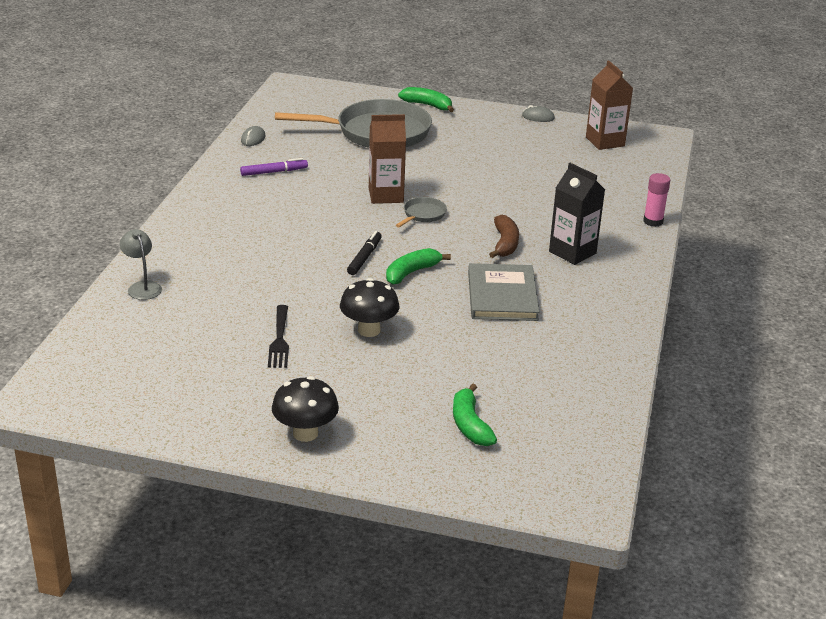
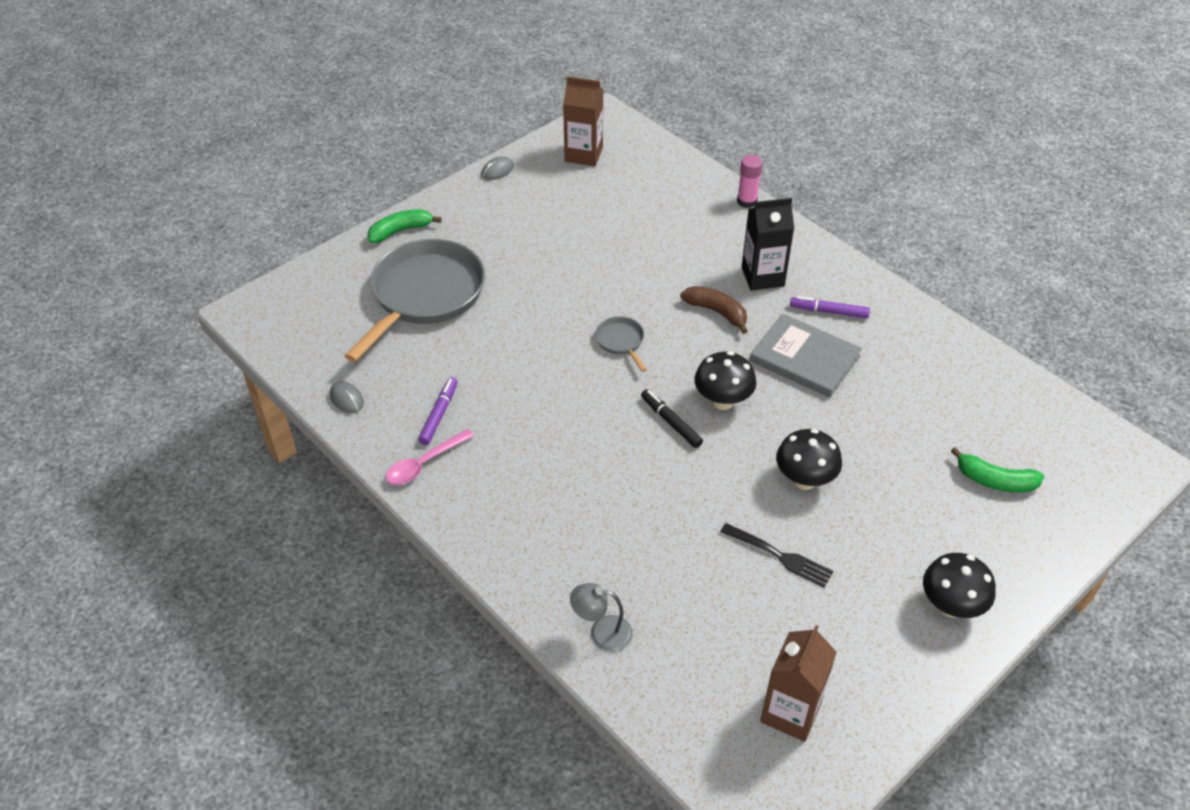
camera: 55 degrees left, 15 degrees up
(225, 181) = (424, 464): none -> pink spoon
(386, 195) = (561, 350): brown carton -> brown carton (790, 712)
(411, 272) = (722, 401): green banana -> black mushroom
(572, 293) = (829, 311): none -> purple marker

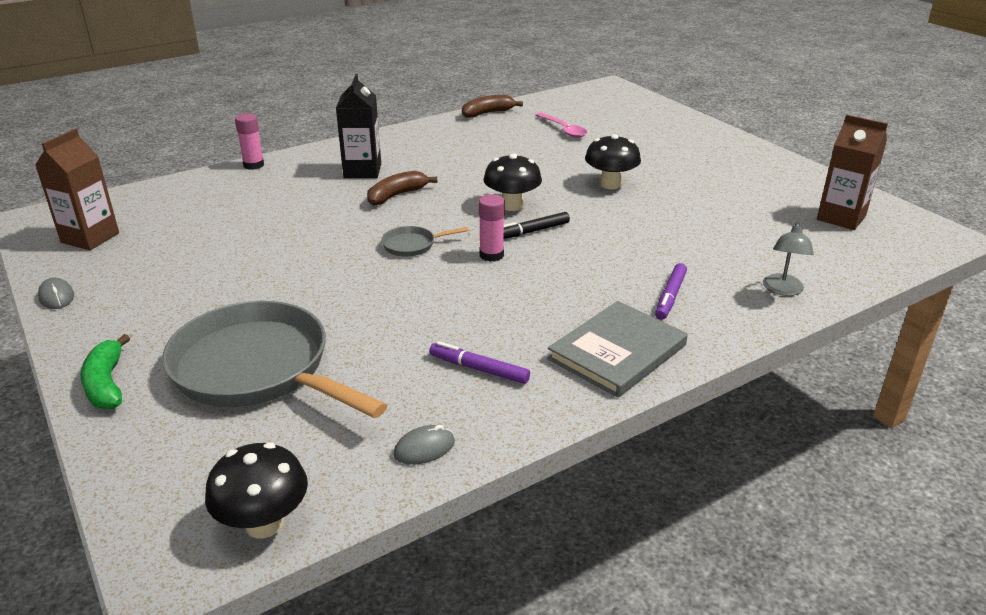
camera: 80 degrees left, 15 degrees down
(424, 464) = (557, 385): pink spoon -> pink spoon (564, 130)
(616, 398) = (491, 255): none -> pink glue stick
(779, 556) = (690, 204): black fork -> none
(804, 358) = (474, 167): grey book -> grey book (617, 352)
(829, 311) = (423, 151): purple marker -> purple marker (670, 297)
(951, 606) = (732, 153): black mushroom -> black mushroom (264, 524)
(968, 348) = (487, 113): none -> brown banana
(995, 481) = (619, 124): green banana -> none

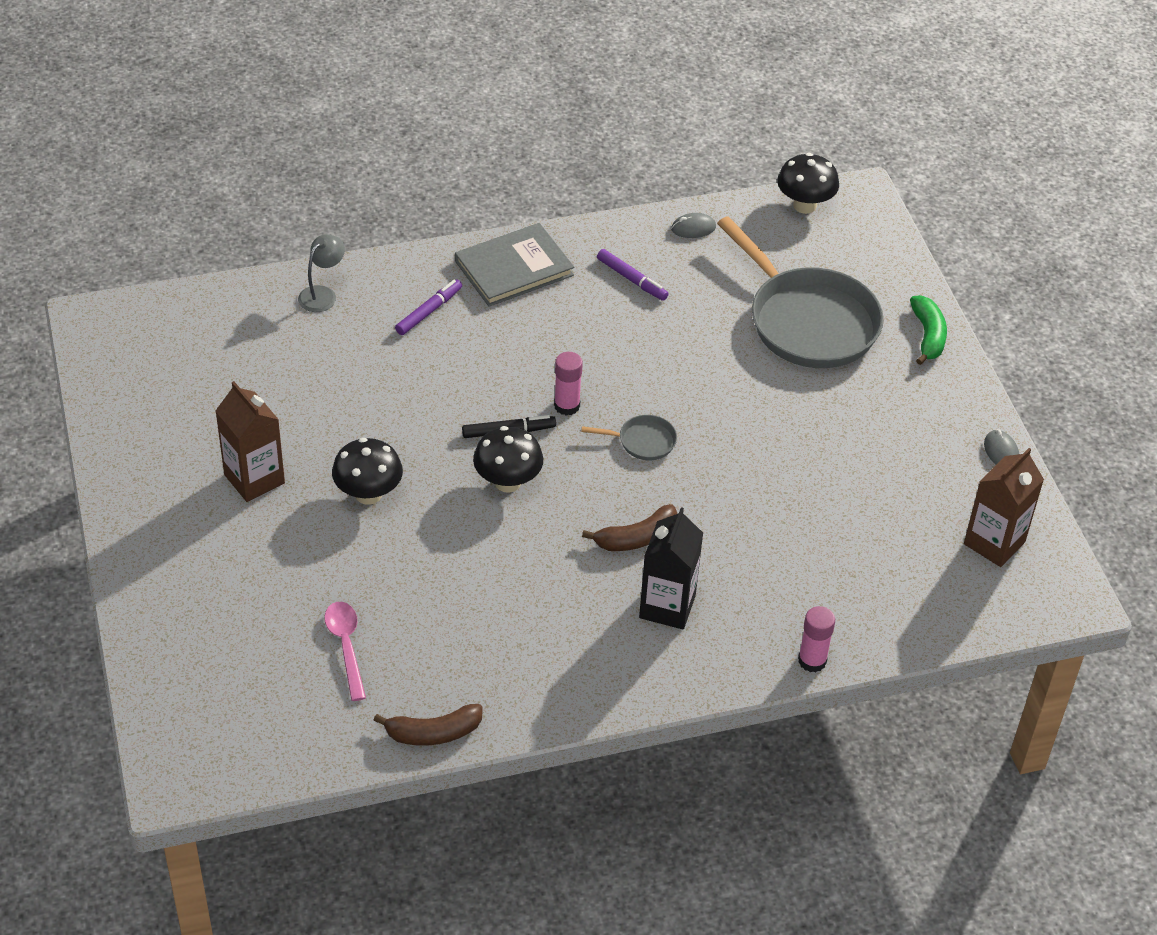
camera: 165 degrees left, 15 degrees up
(841, 218) = (164, 369): brown carton -> brown carton (254, 479)

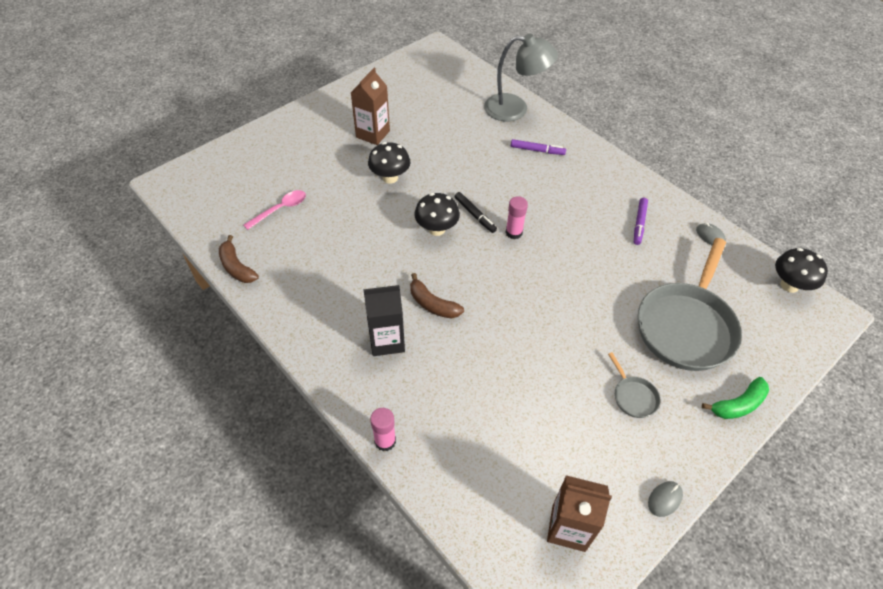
camera: 65 degrees right, 5 degrees up
(322, 294) = (515, 109): grey lamp -> grey lamp, size x1.95
(514, 268) = (600, 171): grey book -> none
(643, 441) = (512, 278): grey pan -> grey pan (633, 396)

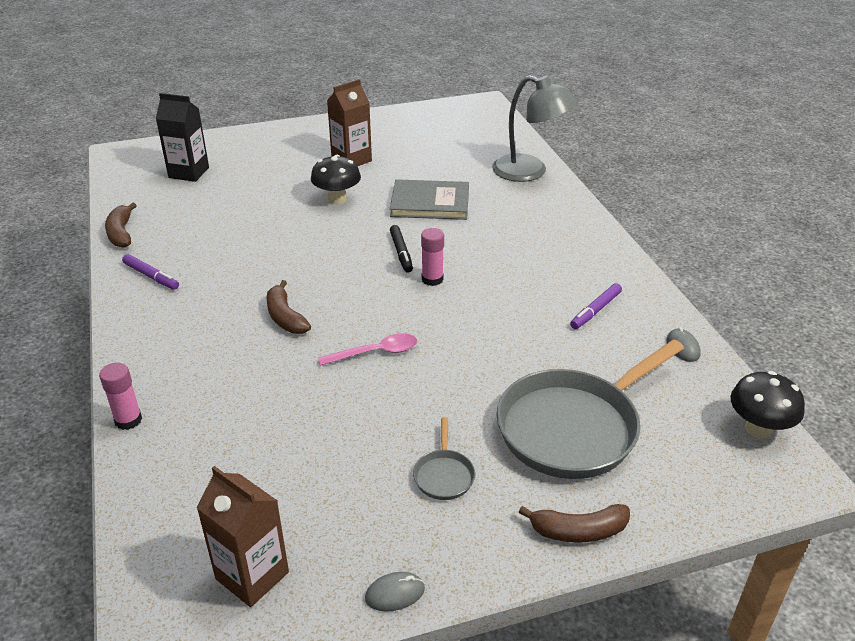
camera: 25 degrees right, 15 degrees down
(281, 209) = (204, 198): pink spoon -> pink spoon (376, 352)
(387, 340) = (209, 334): black carton -> black carton (189, 172)
(436, 229) = (348, 254): black mushroom -> none
(463, 160) = (430, 203): none -> grey book
(537, 150) = (524, 214): purple marker -> purple marker (151, 276)
(738, 404) = (578, 531): green banana -> brown banana

